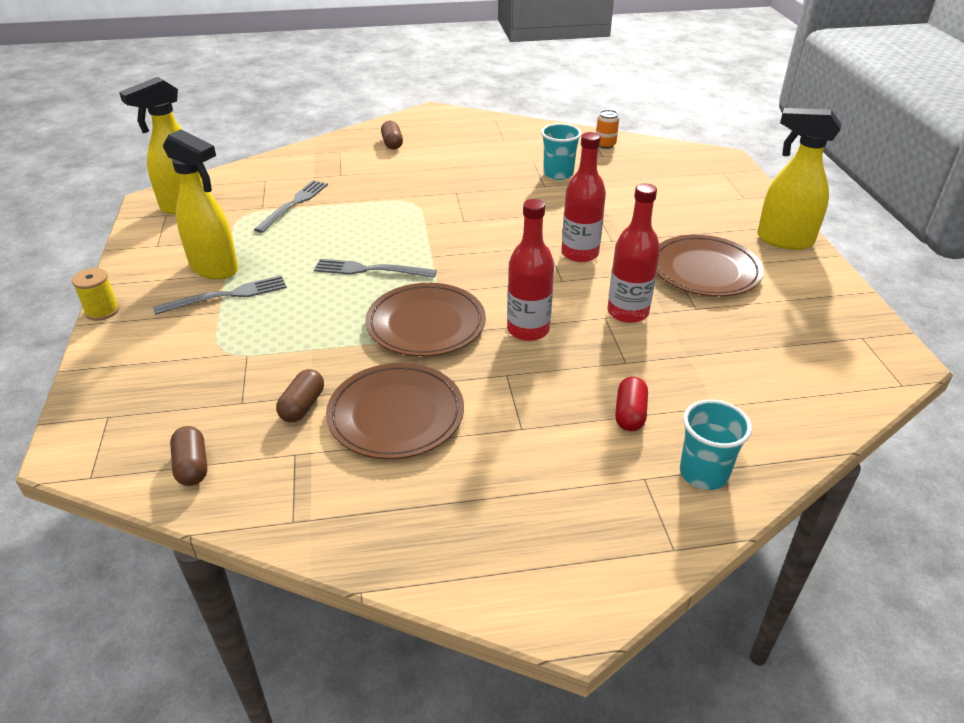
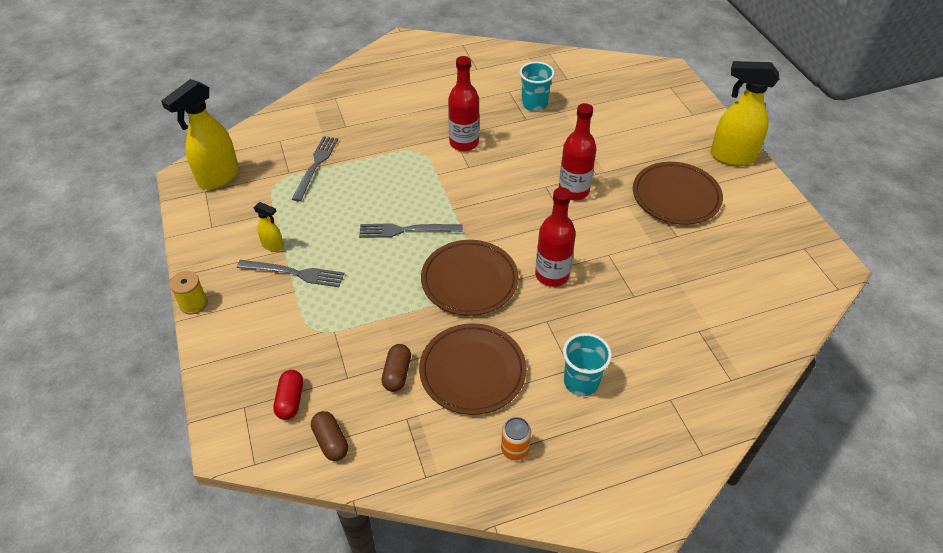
camera: 10 degrees left, 10 degrees up
(215, 268) = (273, 246): yellow spray bottle -> yellow spray bottle, size x0.47
(226, 295) = (294, 273): grey fork -> grey fork turned 45 degrees clockwise
(392, 143) = (379, 84): brown capsule -> none
(605, 145) = (566, 65): orange can -> orange can (515, 449)
(628, 312) = (625, 247): red bottle -> red bottle (464, 143)
(630, 414) = (648, 344): red capsule -> red capsule (290, 400)
(703, 473) = (711, 388): turquoise cup -> turquoise cup (581, 382)

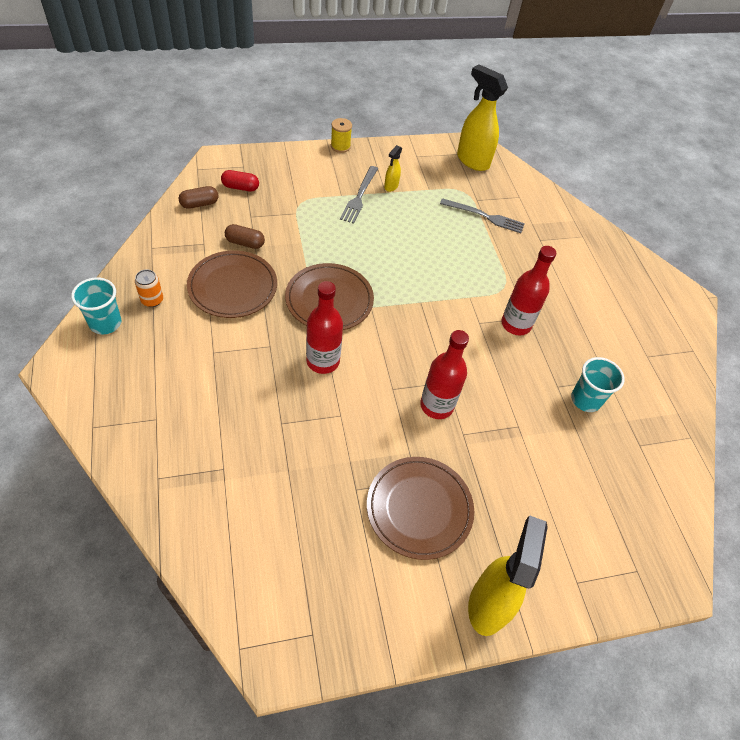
camera: 90 degrees right, 5 degrees up
(406, 230) = (397, 266): grey fork -> none
(581, 382) = (197, 356): turquoise cup -> turquoise cup (105, 323)

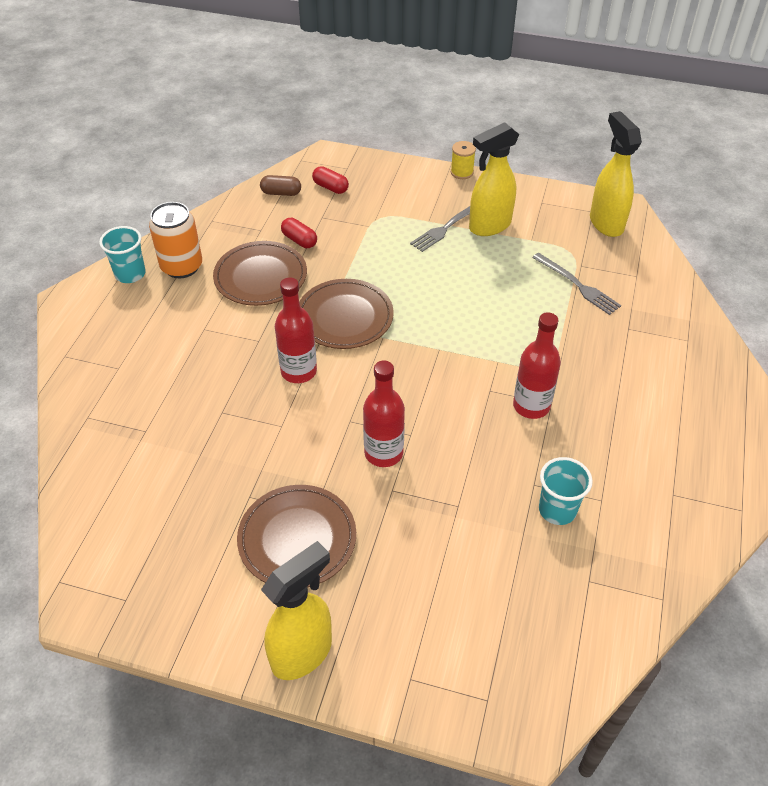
camera: 35 degrees right, 5 degrees down
(152, 300) = (182, 266): orange can -> orange can, size x1.89
(245, 243) = (299, 240): brown capsule -> red capsule
(391, 186) = (489, 226): yellow spray bottle -> yellow spray bottle, size x2.11

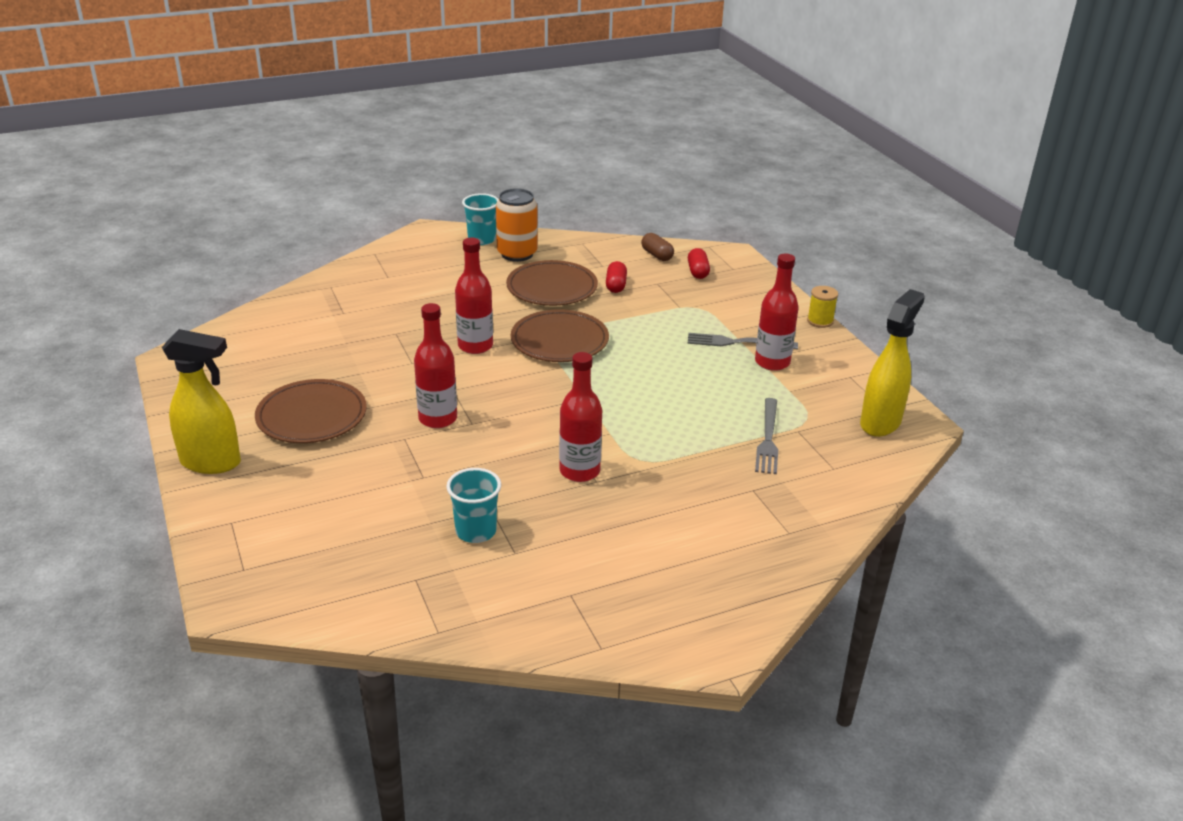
camera: 50 degrees right, 15 degrees down
(489, 226) = (772, 362): yellow spray bottle -> red bottle

